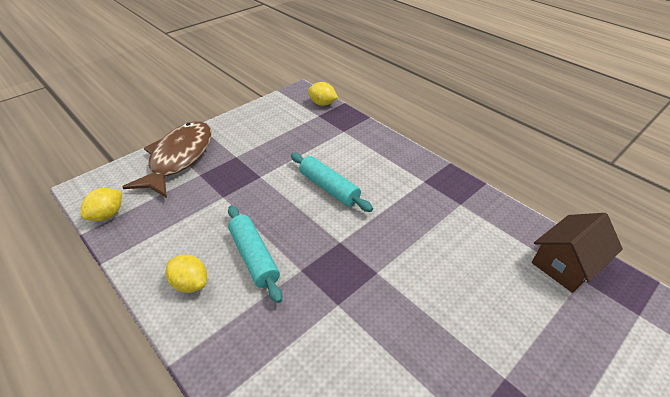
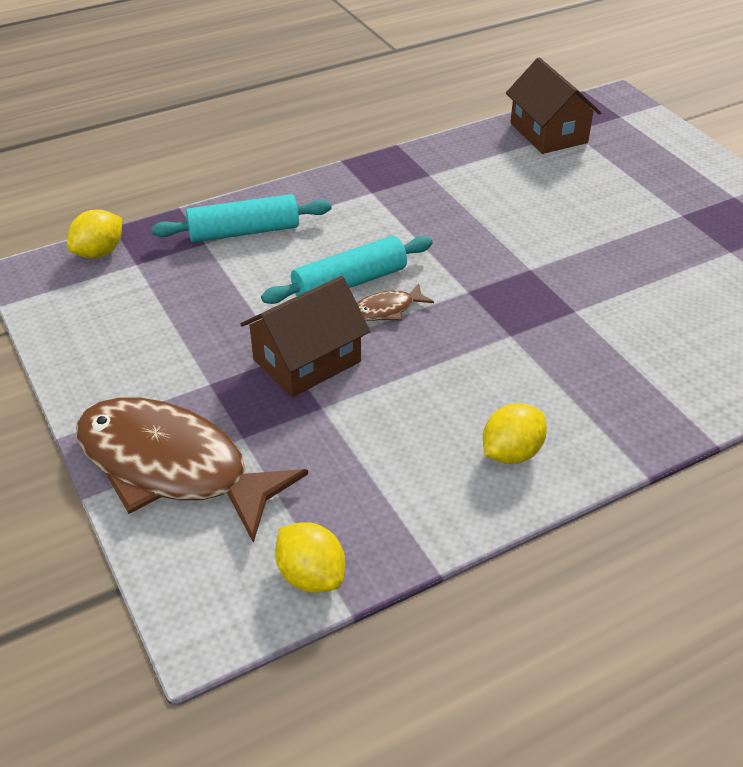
camera: 75 degrees left, 0 degrees up
(254, 257) = (475, 379): turquoise rolling pin -> turquoise rolling pin (244, 232)
(258, 184) = (307, 360): none -> brown house
(309, 207) = (387, 309): none -> brown fish

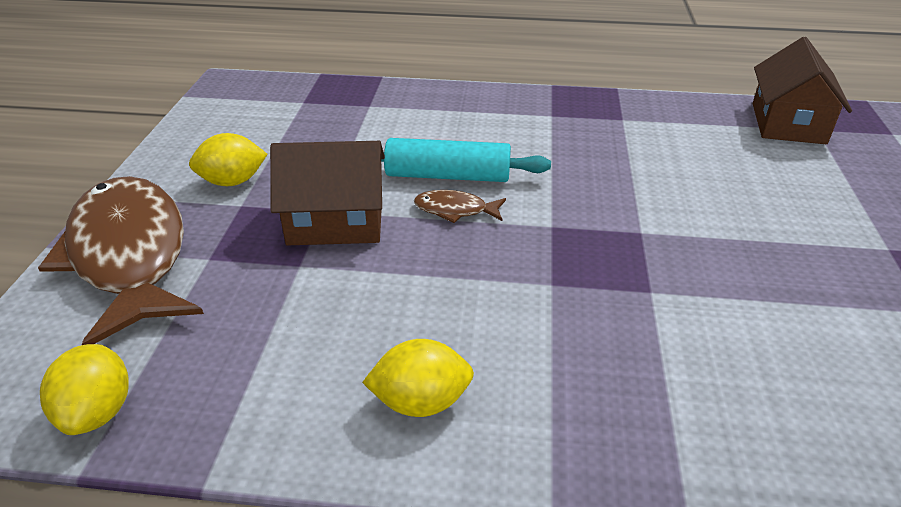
camera: 35 degrees right, 5 degrees down
(99, 252) = (288, 86): yellow lemon -> yellow lemon (232, 182)
(244, 232) = (408, 108): turquoise rolling pin -> none

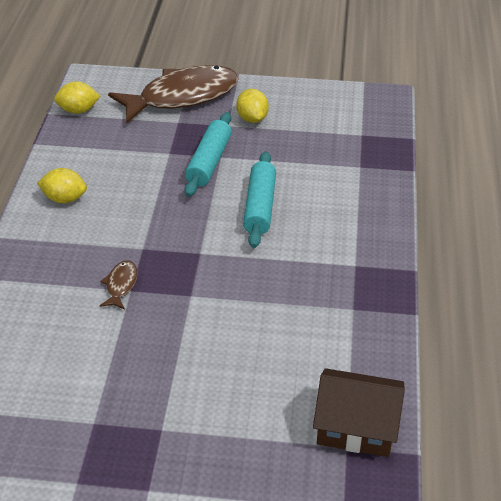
camera: 90 degrees right, 5 degrees up
(335, 221) = (209, 162): brown house -> turquoise rolling pin
(420, 402) = (65, 199): yellow lemon -> yellow lemon turned 75 degrees counterclockwise
(455, 210) = (219, 210): brown fish -> brown fish (121, 285)

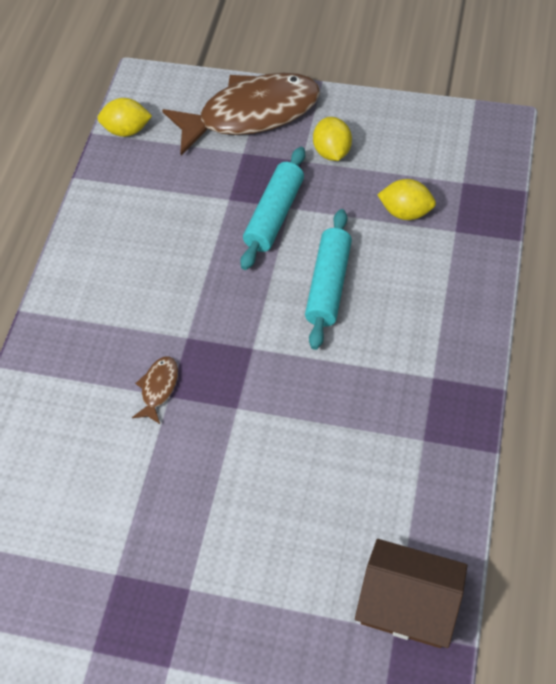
camera: 10 degrees right, 15 degrees up
(65, 199) = (103, 260): yellow lemon -> yellow lemon (405, 212)

